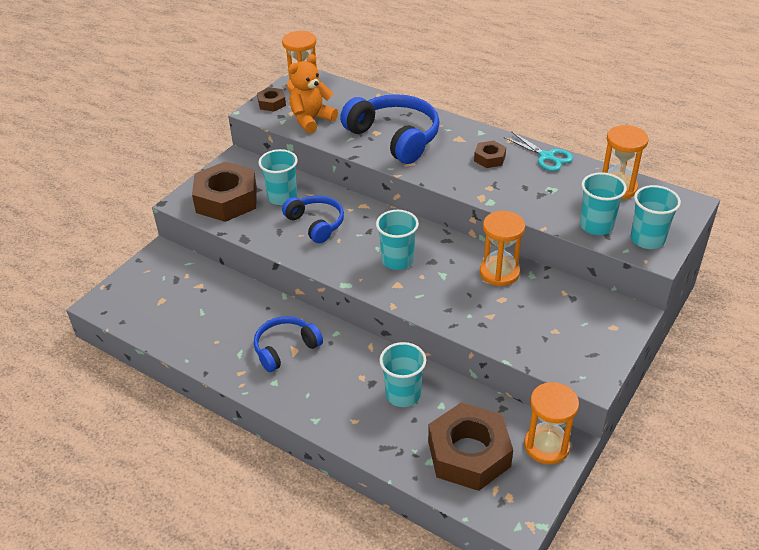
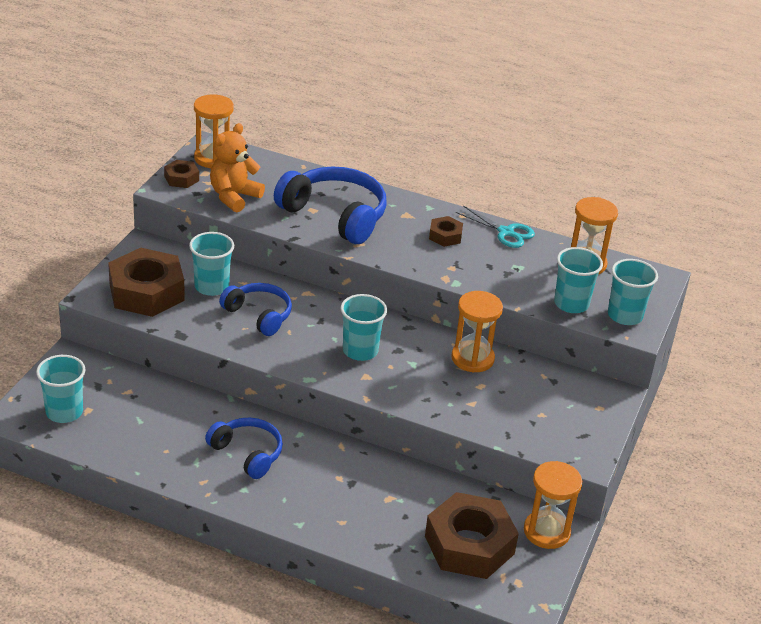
camera: 15 degrees left, 5 degrees down
(285, 348) = (247, 453): blue headphones -> blue headphones turned 90 degrees clockwise
(403, 394) = (388, 492): turquoise cup -> turquoise cup (64, 412)

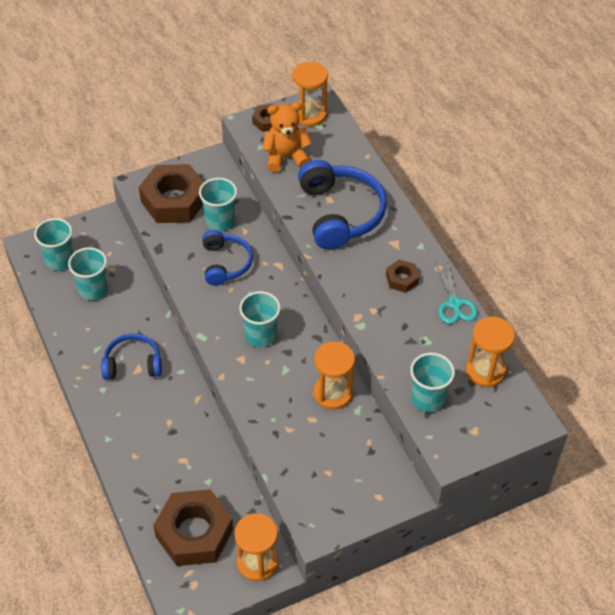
camera: 45 degrees right, 15 degrees up
(247, 453) = (132, 364): blue headphones -> blue headphones turned 90 degrees counterclockwise
(625, 315) = (458, 436): turquoise cup -> turquoise cup (93, 290)

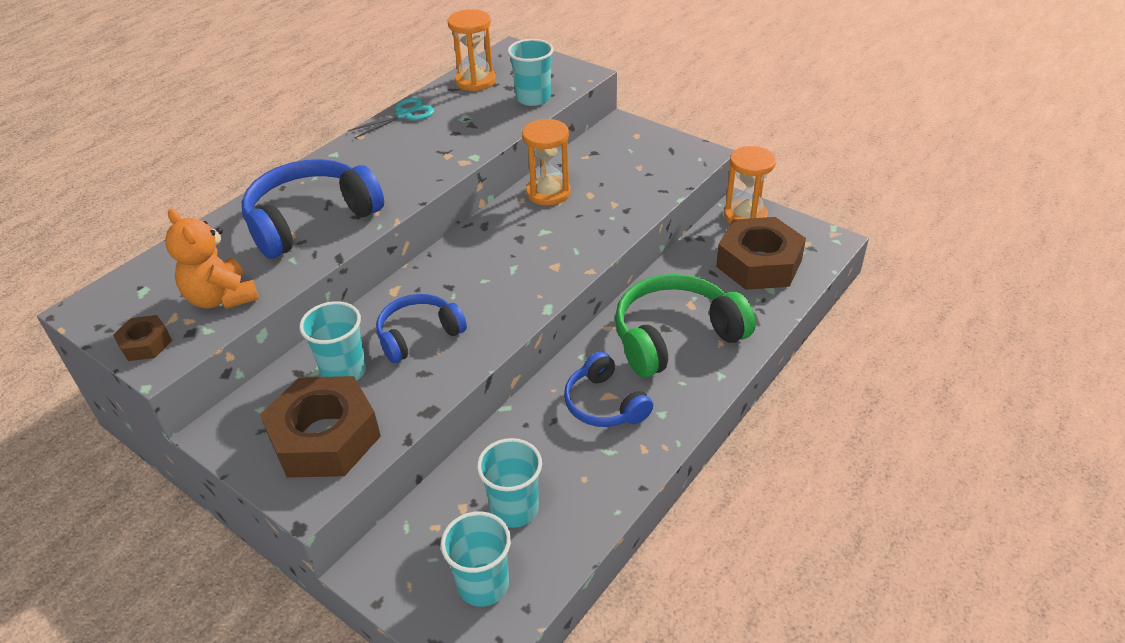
camera: 115 degrees left, 10 degrees down
(159, 432) = (675, 337): none -> green headphones
(260, 335) = (511, 264): turquoise cup -> none
(309, 114) = (118, 308): orange hourglass -> none
(402, 279) = (391, 151): brown nut -> none

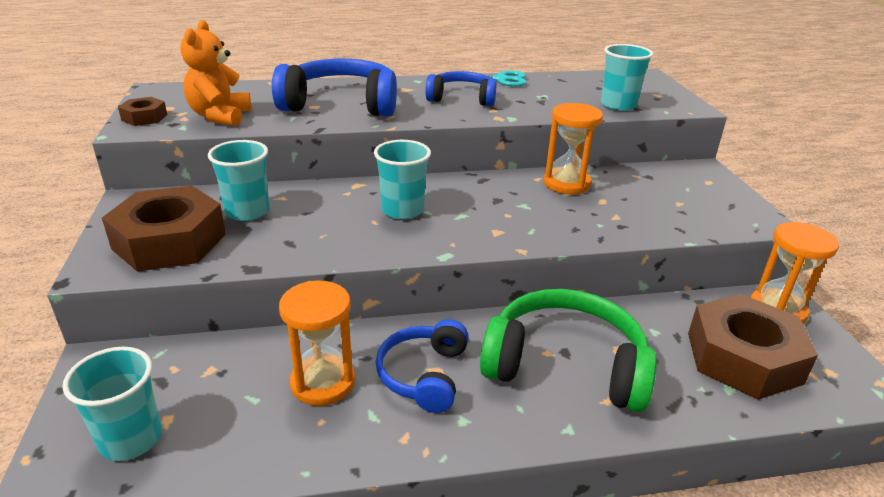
camera: 40 degrees right, 10 degrees down
(419, 335) = (326, 219): blue headphones -> blue headphones (462, 98)
(475, 81) = (586, 81): orange hourglass -> orange hourglass (323, 382)
(514, 509) = (238, 400): turquoise cup -> turquoise cup (402, 210)

